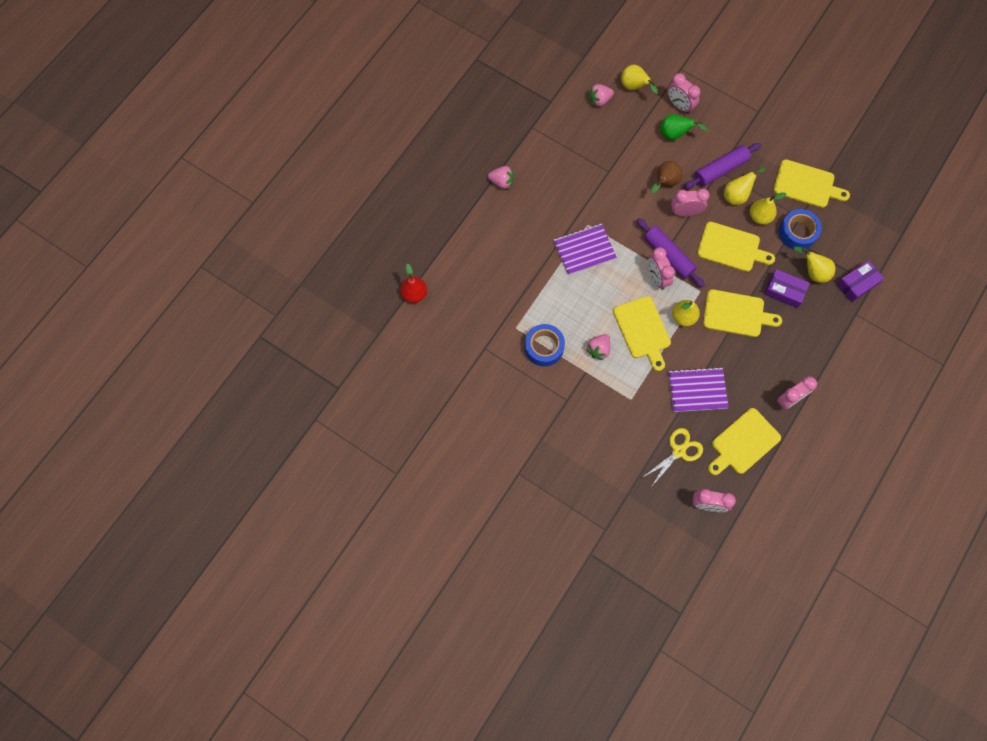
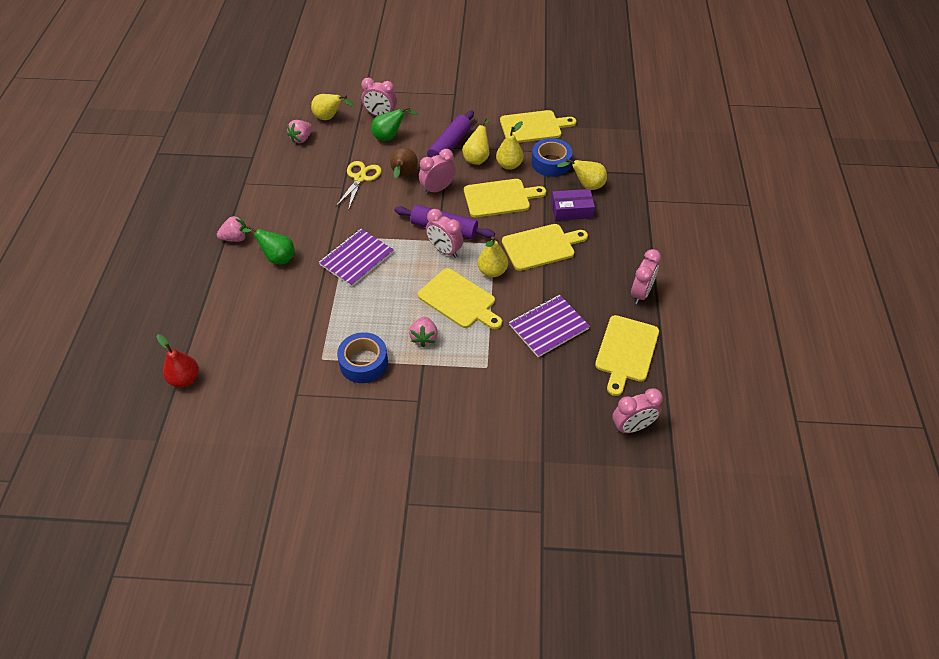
camera: 30 degrees left, 20 degrees down
(524, 218) = (277, 258): none -> green pear
(678, 451) = (568, 391): yellow scissors -> yellow scissors (360, 178)
(857, 284) = (631, 178): purple box -> none

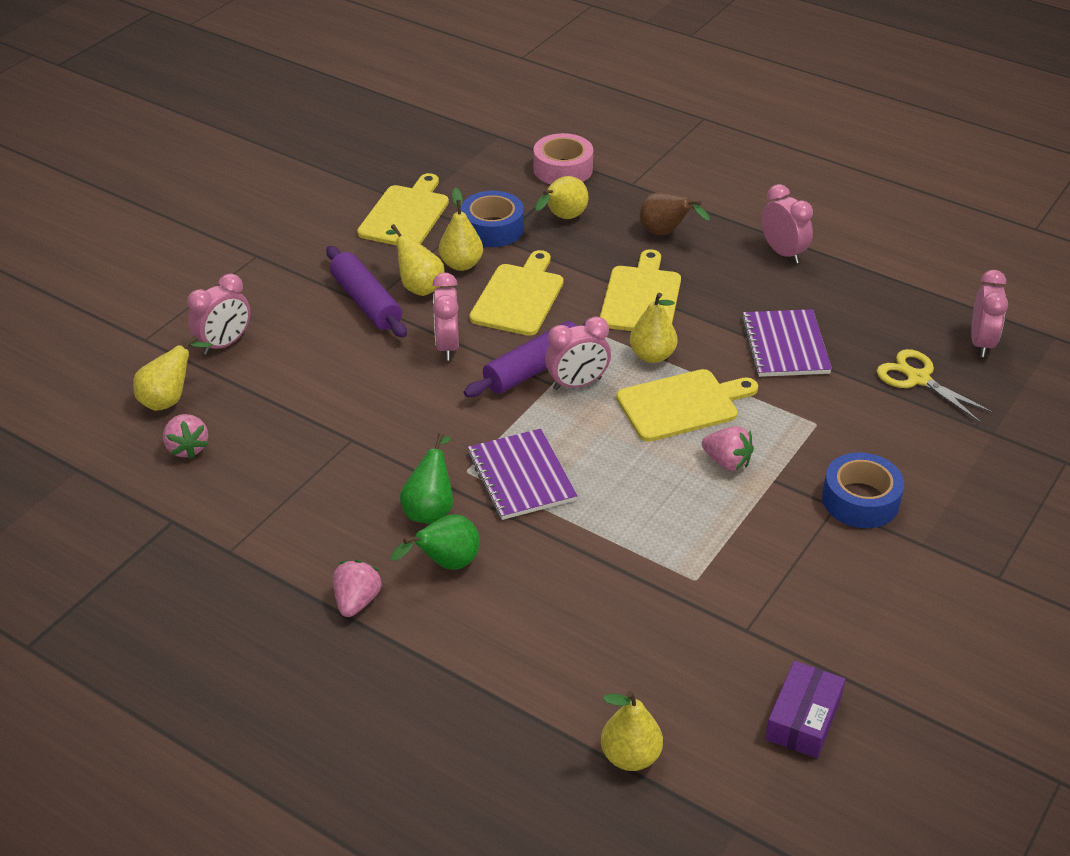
camera: 60 degrees left, 10 degrees down
(185, 379) = (630, 756): red pear -> yellow pear
(360, 178) = (348, 414): yellow scissors -> yellow scissors (918, 379)
(363, 363) = (733, 537): blue tape -> blue tape (860, 500)
(390, 137) = (285, 352): green pear -> green pear (430, 509)
(403, 175) = (385, 368): brown pear -> brown pear (665, 233)
(571, 210) = (597, 247): purple box -> purple box (803, 719)
(626, 351) = (866, 301): yellow cutting board -> none
(633, 167) = (563, 169): none -> pink tape

